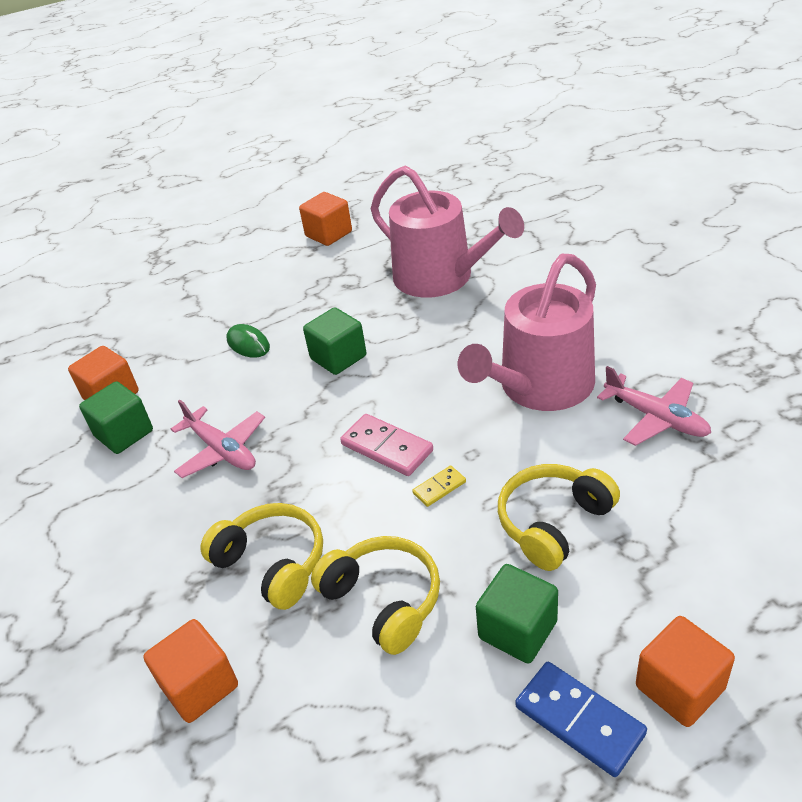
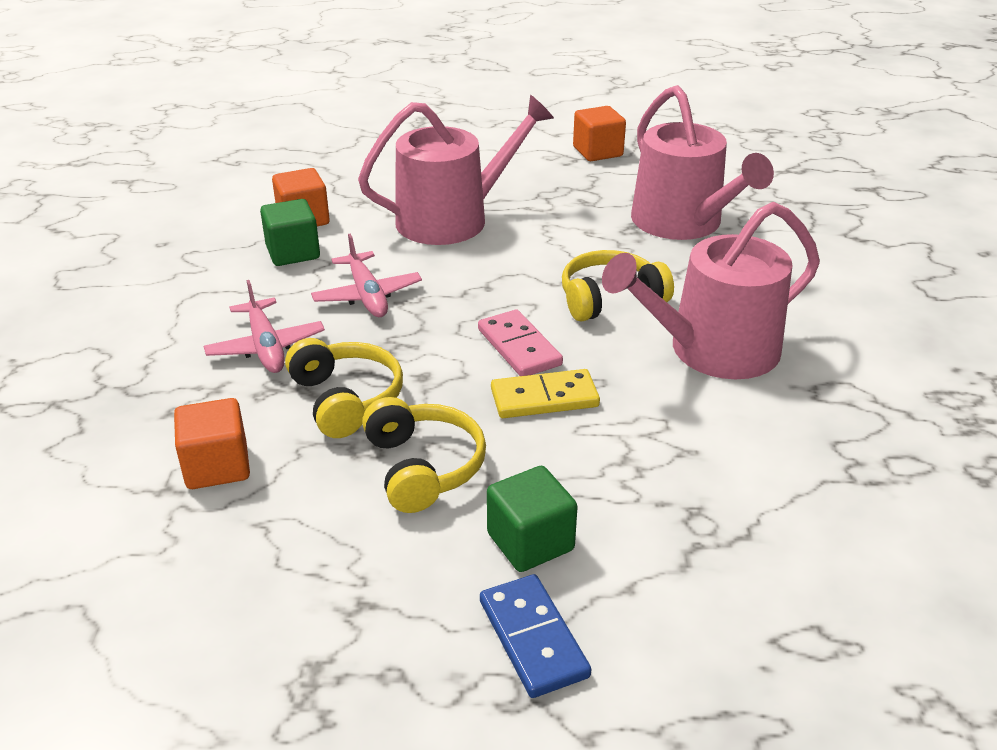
camera: 20 degrees right, 5 degrees down
(248, 344) = (453, 219): green mouse -> pink watering can
(338, 357) = (529, 258): green cube -> none
(439, 487) = (544, 398): yellow domino -> yellow domino, size x1.83
(553, 523) = (635, 469): yellow headphones -> yellow headphones (610, 299)
(656, 418) = (817, 421): pink plane -> pink plane (266, 347)
(680, 687) = (655, 656): orange cube -> none

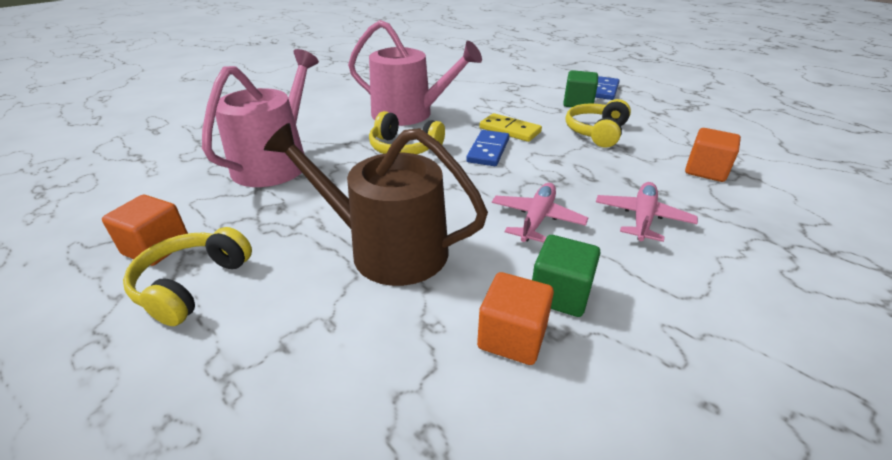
camera: 135 degrees left, 0 degrees up
(346, 399) = (610, 169): yellow headphones -> yellow headphones (192, 285)
(453, 219) = (387, 249): pink watering can -> brown watering can
(519, 347) = (488, 150): pink domino -> blue domino

